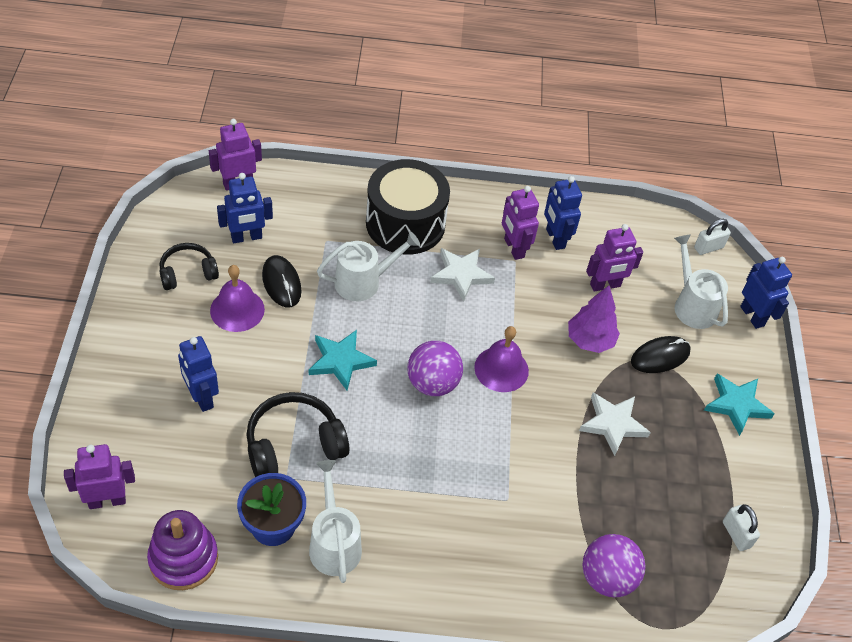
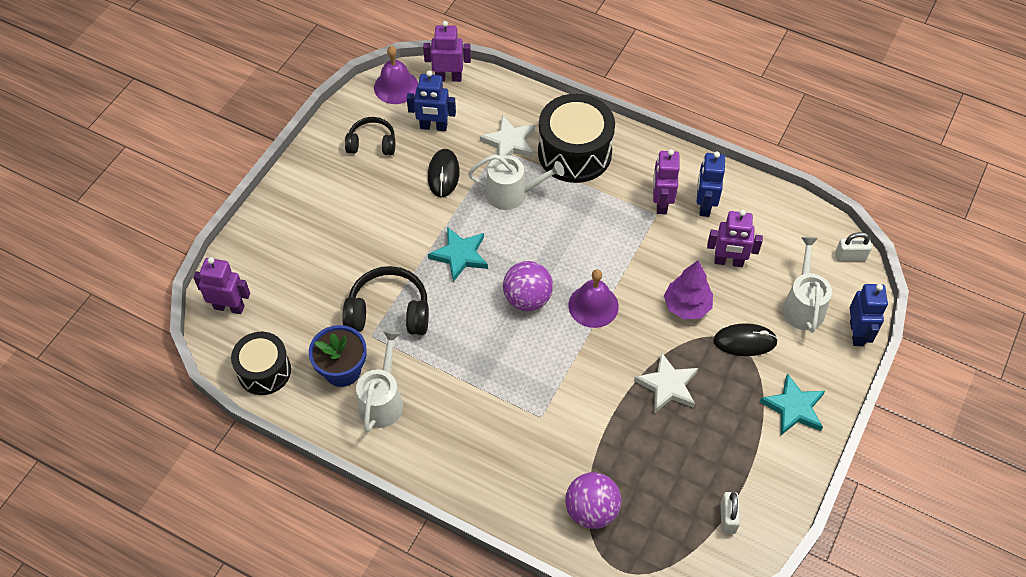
camera: 30 degrees right, 5 degrees up
(183, 559) = (264, 371): purple stacking toy -> black drum
(201, 397) = (335, 250): blue robot -> none
(237, 310) = (397, 186): purple bell -> purple bell (396, 87)
(461, 275) = (600, 213): white star -> white star (509, 142)

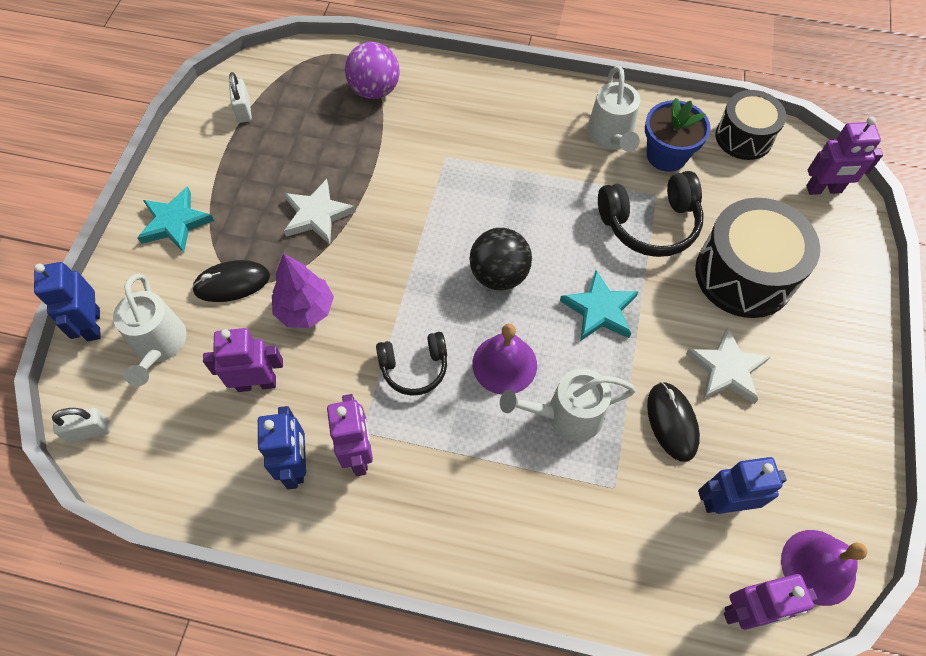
camera: 165 degrees right, 5 degrees up
(372, 143) = (794, 448): black headphones -> black headphones (414, 367)
(509, 142) = (602, 503): white star -> white star (726, 369)
(527, 299) = (499, 275): purple ball -> black ball
(574, 153) = (501, 509): black drum -> black drum (744, 274)
(593, 306) = (419, 284): purple bell -> purple bell (504, 364)

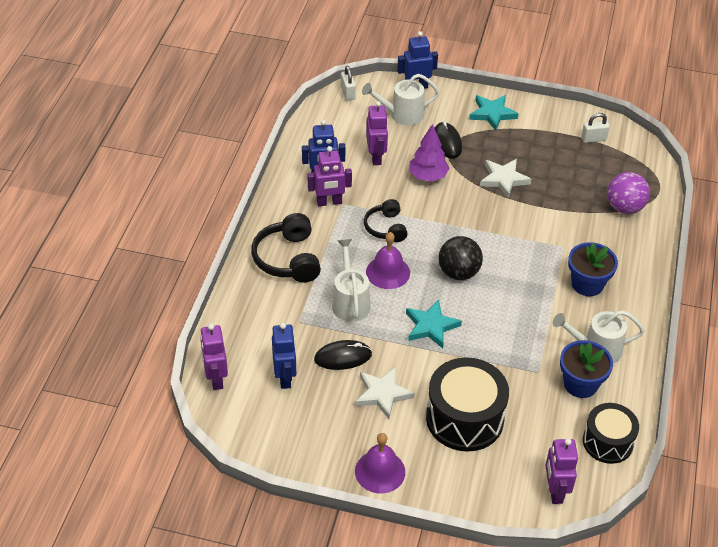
camera: 90 degrees right, 15 degrees down
(508, 137) = (587, 284): none -> blue flower pot
(650, 224) = (509, 364): black headphones -> black headphones (288, 259)
(818, 567) = (238, 421): purple bell -> purple bell (380, 471)

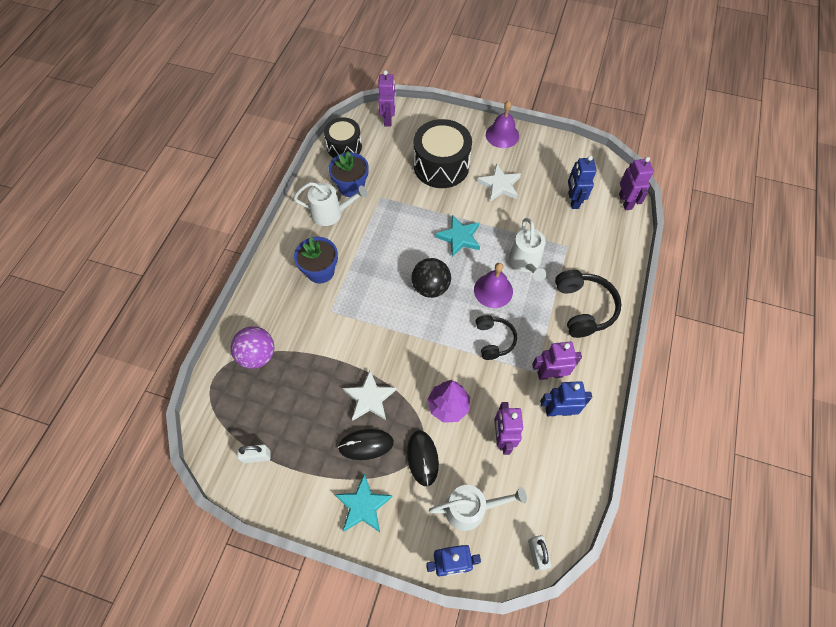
camera: 175 degrees left, 15 degrees up
(343, 357) = (530, 214): black mouse -> black mouse (366, 445)

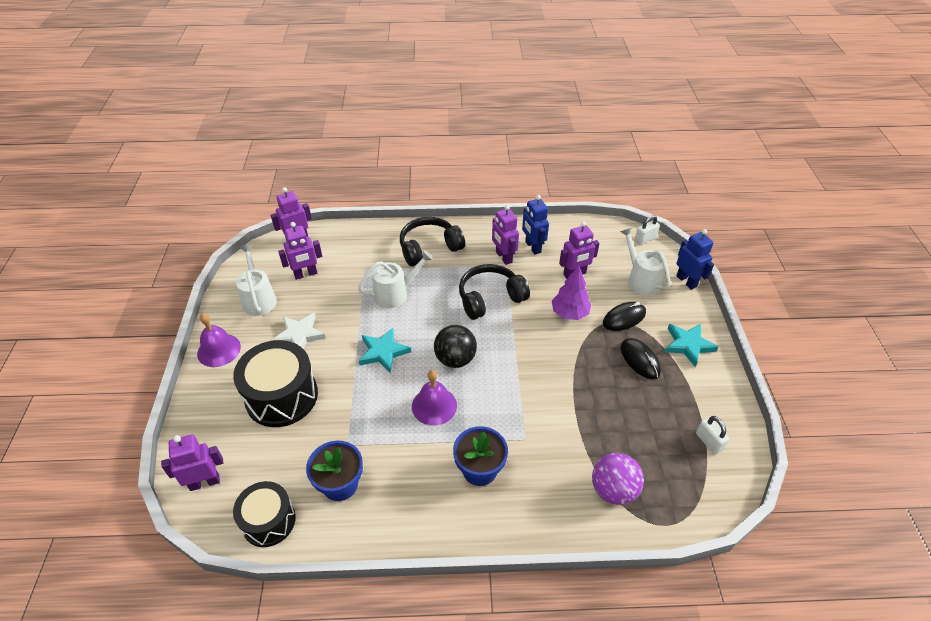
camera: 110 degrees left, 15 degrees down
(331, 213) = (390, 491): white watering can -> white watering can (259, 299)
(369, 398) = (597, 371): white star -> none
(493, 290) = (437, 310): purple bell -> purple bell (434, 406)
(494, 340) = (490, 298): black headphones -> black headphones, size x1.56
(573, 200) = (305, 274): blue robot -> purple robot

